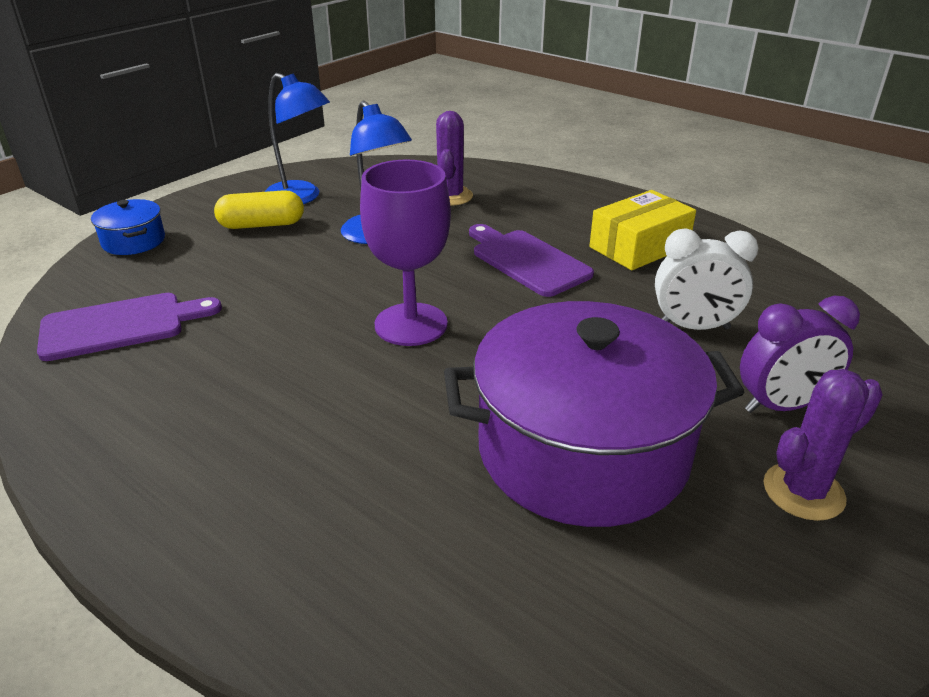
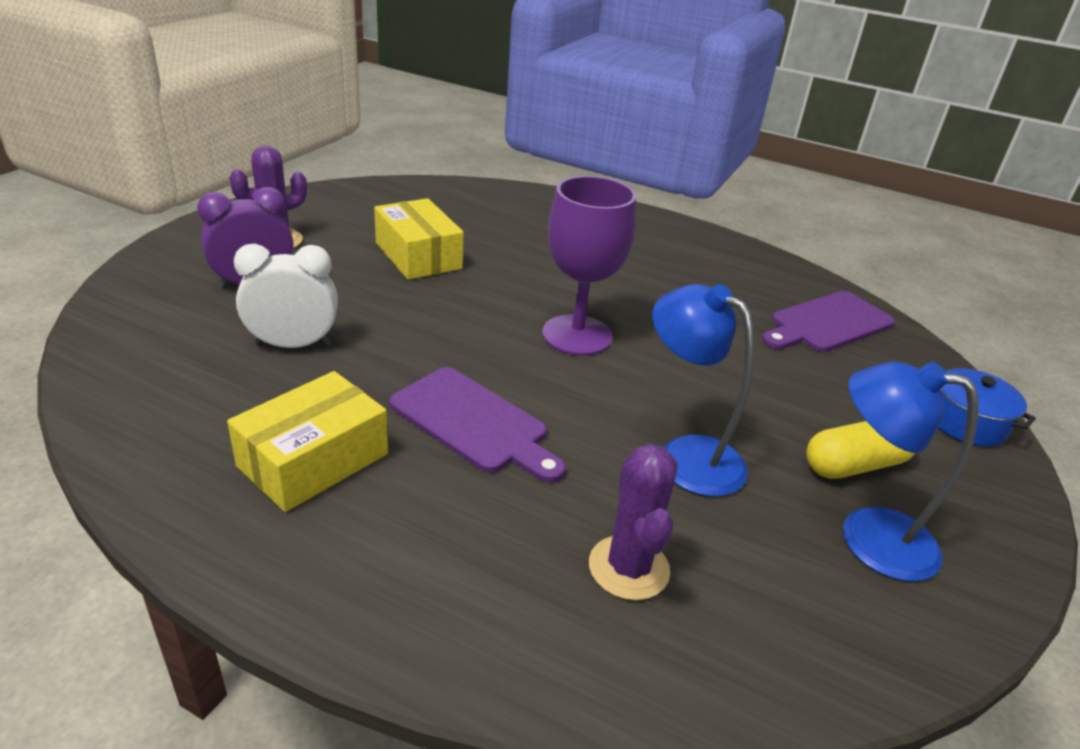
camera: 165 degrees right, 0 degrees up
(582, 450) = (418, 256): purple pot -> yellow box

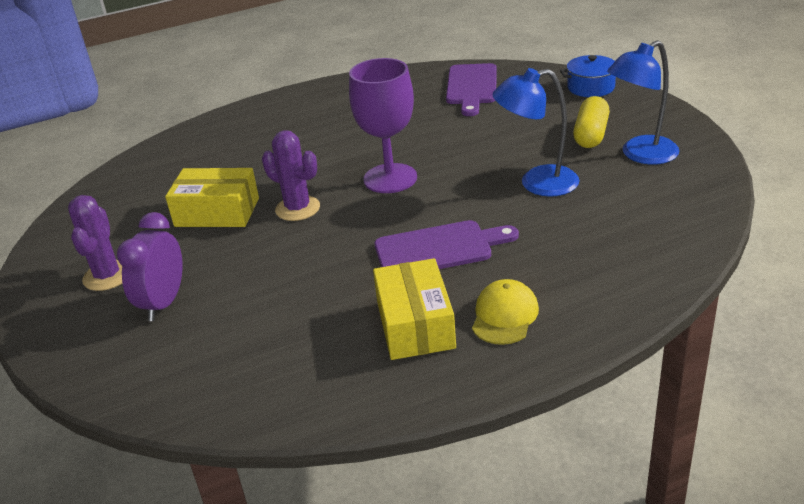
camera: 45 degrees left, 0 degrees up
(293, 345) = (273, 303): white clock -> none
(376, 532) = (504, 316): none -> yellow cap
(628, 568) = (603, 236): purple cactus -> purple cactus (297, 208)

